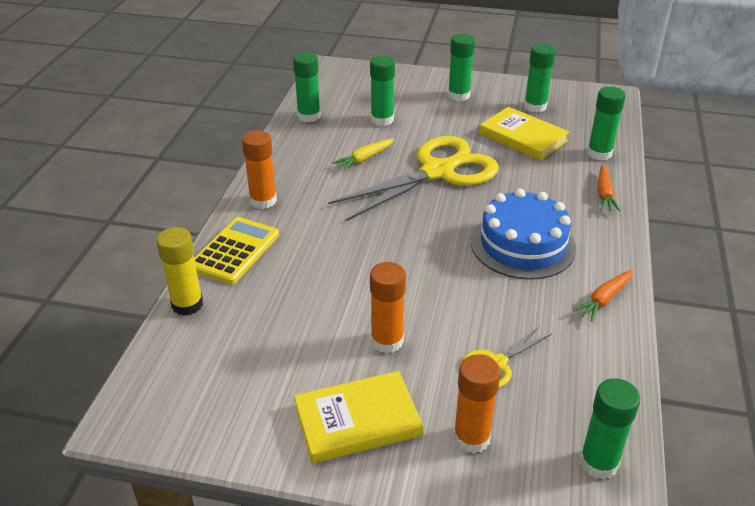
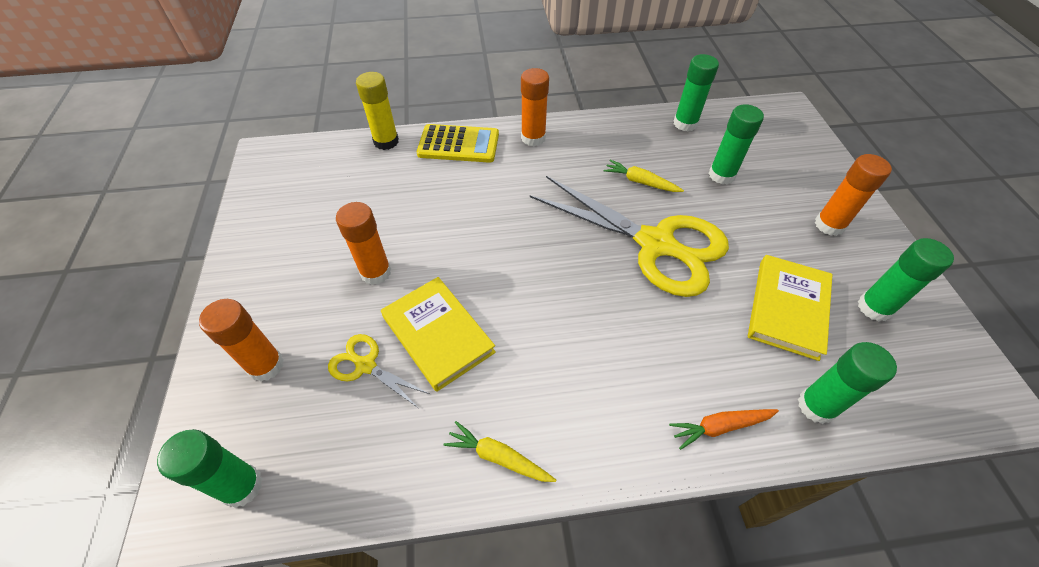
camera: 70 degrees right, 15 degrees up
(357, 420) = (278, 278): yellow book -> yellow book (438, 334)
(458, 95) = (829, 225): green glue stick -> orange glue stick
(522, 245) = (564, 351): blue cake -> none
(604, 299) = (498, 457): orange carrot -> yellow carrot

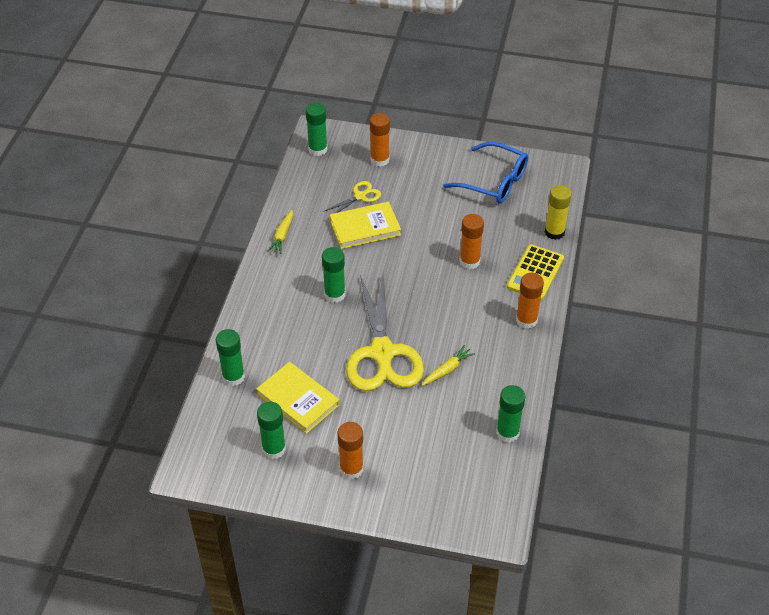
camera: 110 degrees right, 5 degrees down
(302, 211) = (494, 182): none -> blue glasses
(376, 272) = (424, 209): orange glue stick -> orange glue stick (469, 261)
(498, 457) = (282, 236): yellow carrot -> yellow carrot turned 150 degrees clockwise
(656, 245) = (382, 353): yellow scissors -> yellow scissors turned 60 degrees counterclockwise
(719, 427) = (247, 327): orange carrot -> none
(721, 175) = (433, 427): green glue stick -> green glue stick (334, 294)

